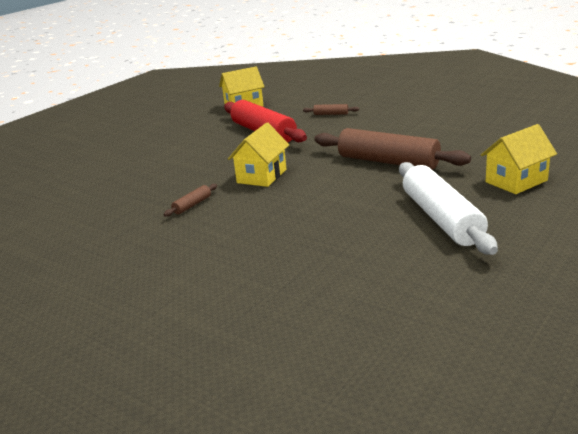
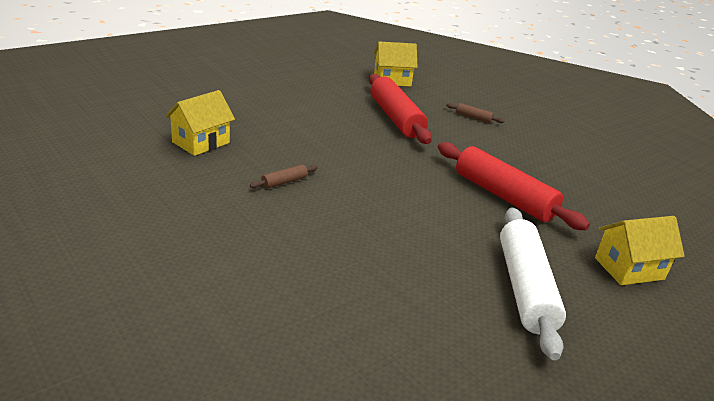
camera: 10 degrees right, 5 degrees up
(261, 176) = (368, 170): yellow house -> yellow house (201, 142)
(388, 162) = (503, 196): brown rolling pin -> red rolling pin

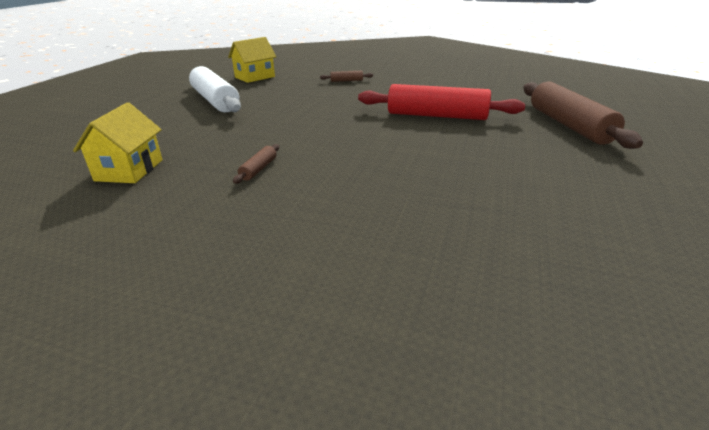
camera: 30 degrees left, 0 degrees up
(395, 118) = (291, 97): red rolling pin -> none
(525, 288) = (539, 162): white rolling pin -> white rolling pin (215, 100)
(629, 268) = (569, 125): yellow house -> brown rolling pin

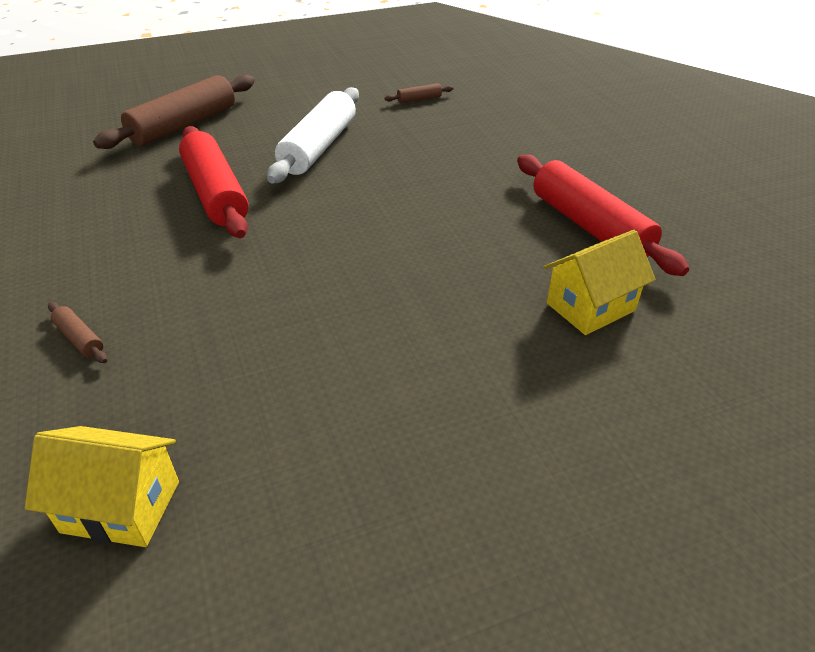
camera: 130 degrees left, 10 degrees up
(168, 215) = (589, 226): none -> red rolling pin
(215, 100) = (333, 432): white rolling pin -> white rolling pin (318, 147)
(258, 169) = (475, 231): brown rolling pin -> brown rolling pin (419, 99)

